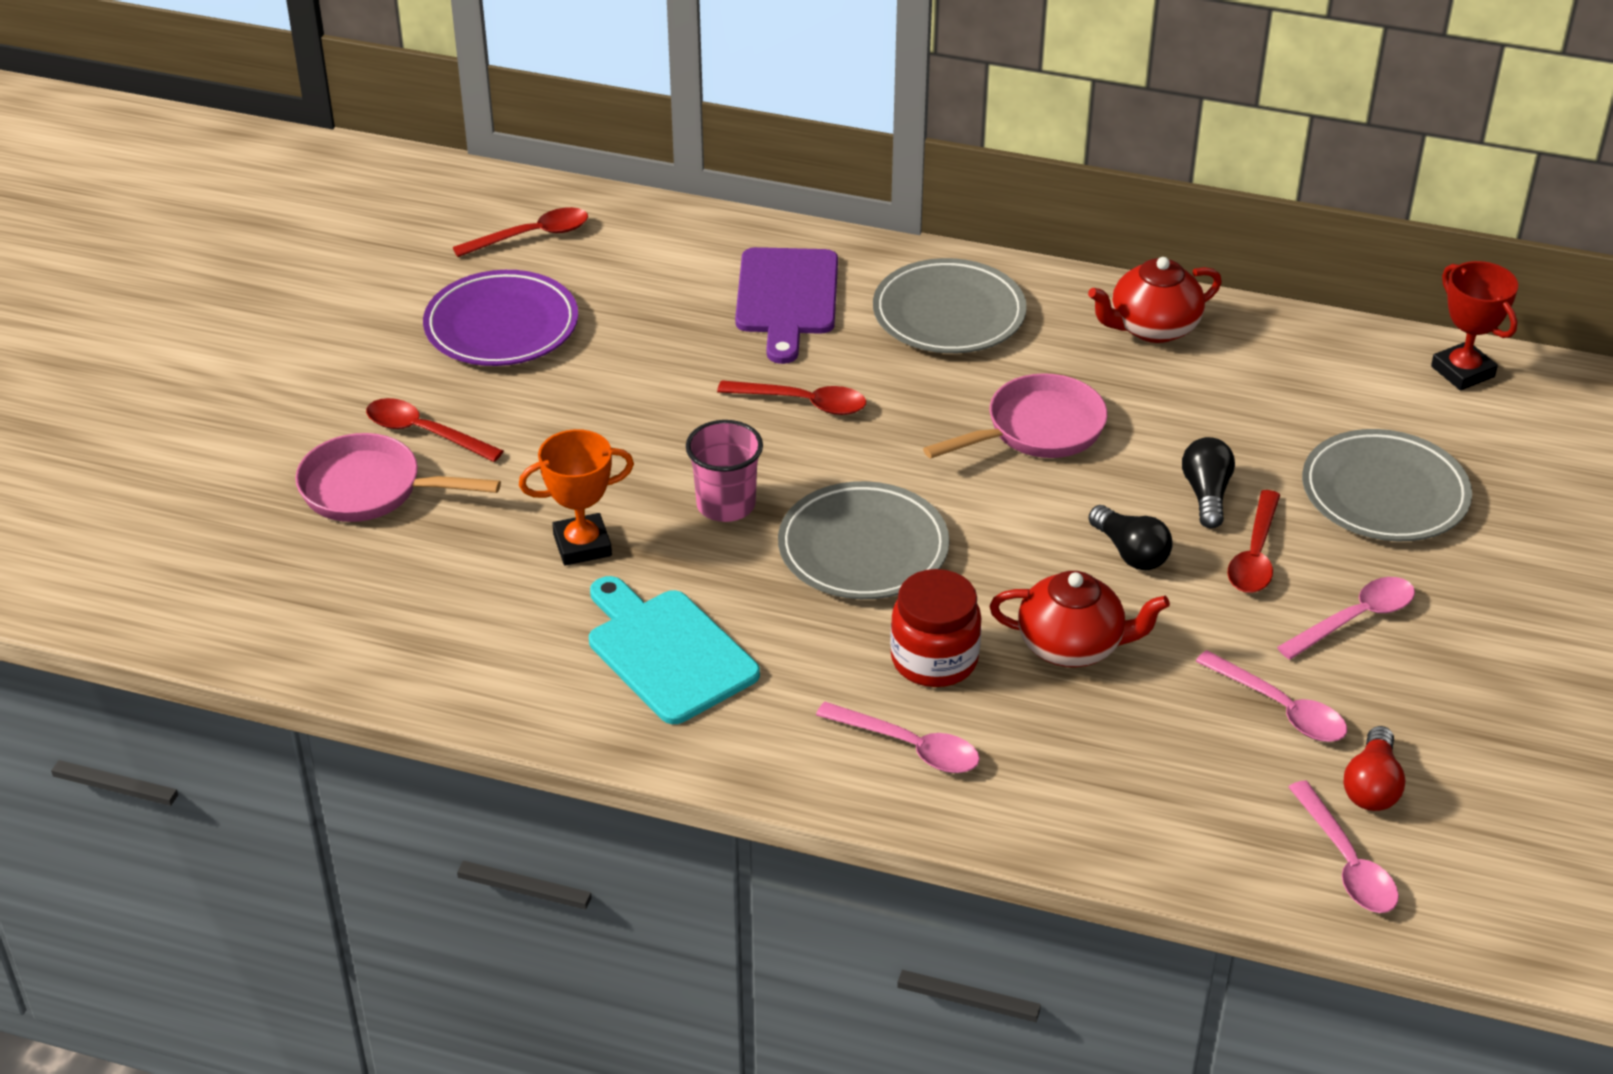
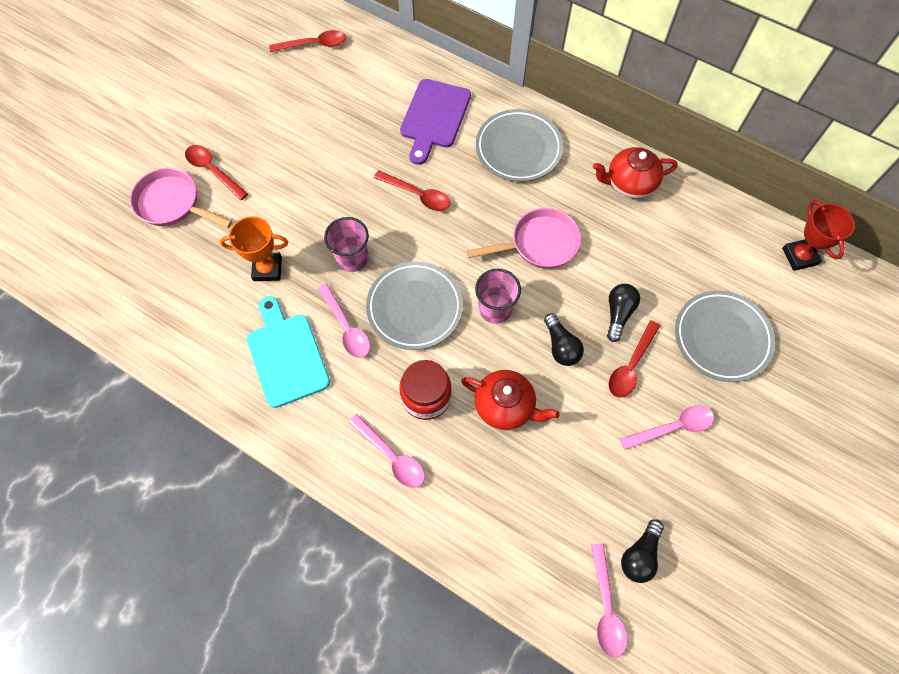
camera: 15 degrees right, 25 degrees up
(501, 326) = (277, 105): purple plate -> none
(1000, 525) = (495, 309): none -> pink cup
(1281, 709) = (607, 483): pink spoon -> pink spoon (346, 328)
(1371, 786) = (640, 555): red light bulb -> black light bulb

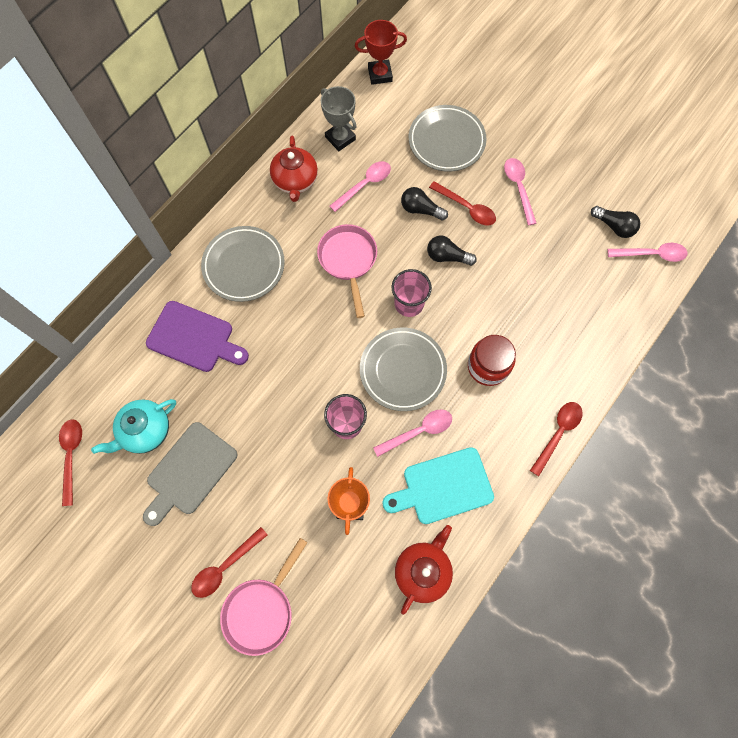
camera: 85 degrees left, 5 degrees up
(301, 132) = (189, 472): none -> grey cutting board
(338, 93) = (145, 431): none -> turquoise teapot
(392, 457) = (539, 398): pink spoon -> pink spoon (365, 185)
(418, 195) = (284, 360): red spoon -> red spoon (558, 433)
(505, 407) = (498, 305): red teapot -> red teapot (422, 570)
(561, 346) = (447, 256): black light bulb -> black light bulb turned 150 degrees counterclockwise
(696, 222) = (340, 138): none -> grey trophy

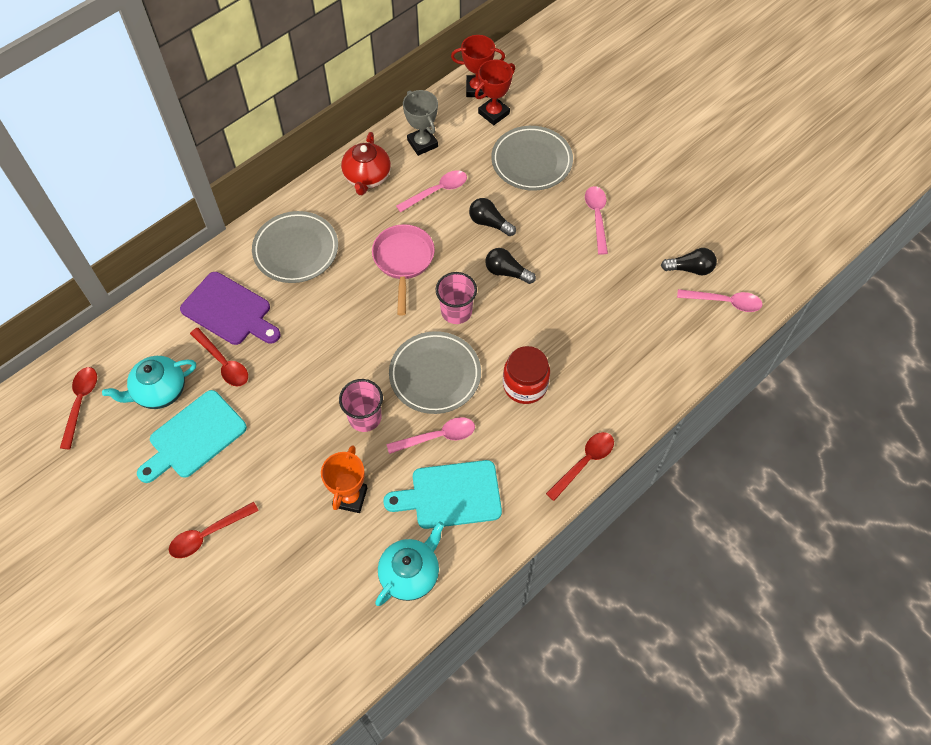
camera: 10 degrees right, 10 degrees down
(189, 472) = (194, 437): grey cutting board -> turquoise cutting board
(261, 610) = (235, 582): pink pan -> none
(400, 97) = (493, 113): none -> red trophy
(422, 570) = (410, 573): red teapot -> turquoise teapot
(467, 208) = (538, 228): red spoon -> red spoon (223, 363)
(614, 226) = (690, 269): black light bulb -> black light bulb turned 45 degrees counterclockwise

